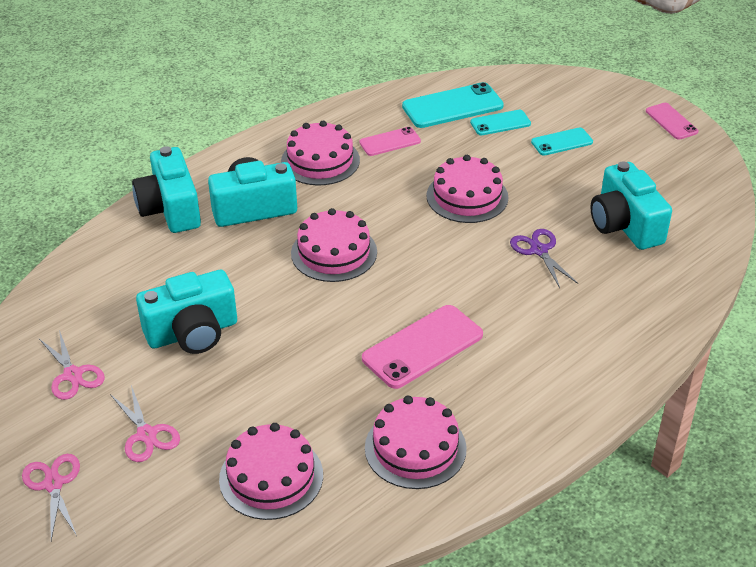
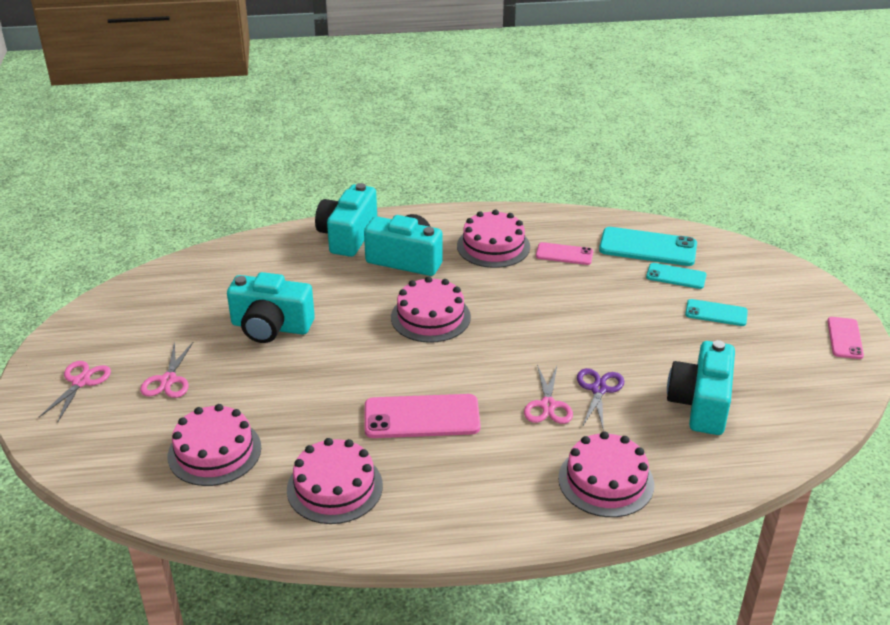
camera: 35 degrees right, 5 degrees down
(73, 375) = (167, 318): pink scissors -> pink scissors (548, 405)
(467, 196) = (583, 321): pink cake -> pink cake (606, 481)

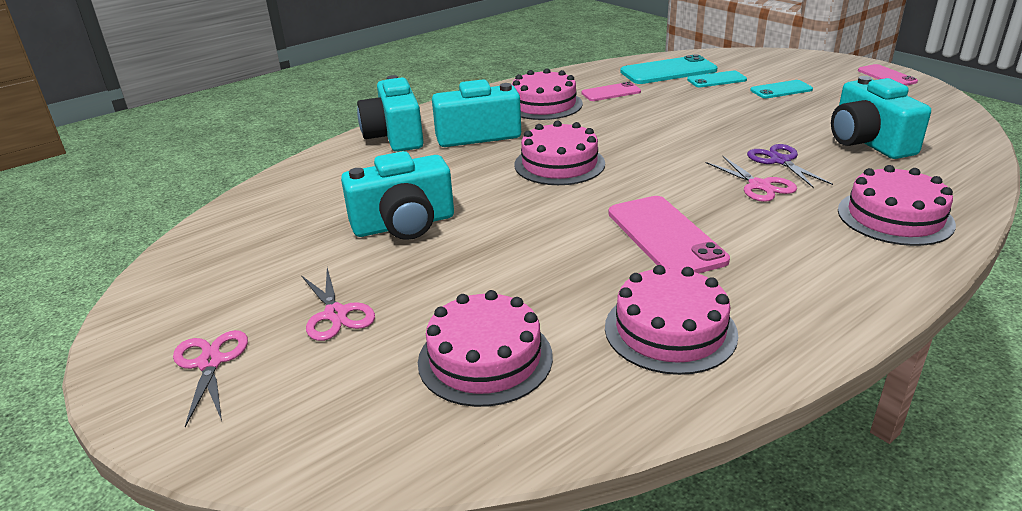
camera: 30 degrees left, 5 degrees down
(422, 417) = (665, 236): pink phone -> pink phone turned 75 degrees counterclockwise

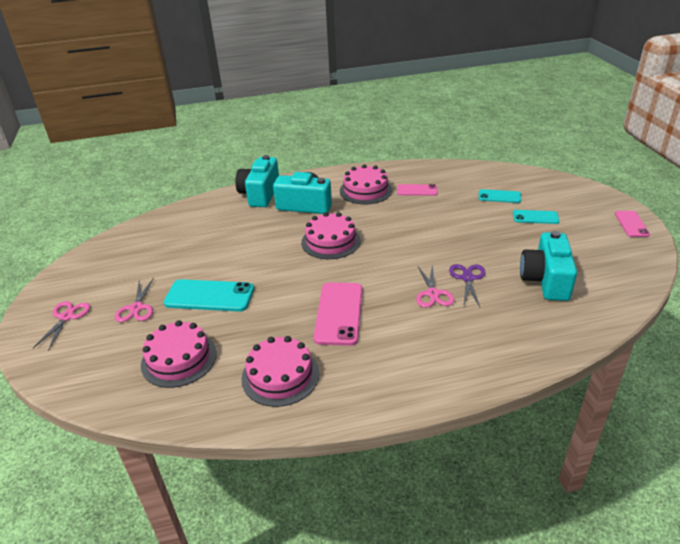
camera: 25 degrees right, 5 degrees up
(404, 225) = (212, 261): turquoise camera -> none
(668, 71) = (474, 180): turquoise phone -> turquoise phone (209, 296)
(895, 217) = (493, 345): pink cake -> none

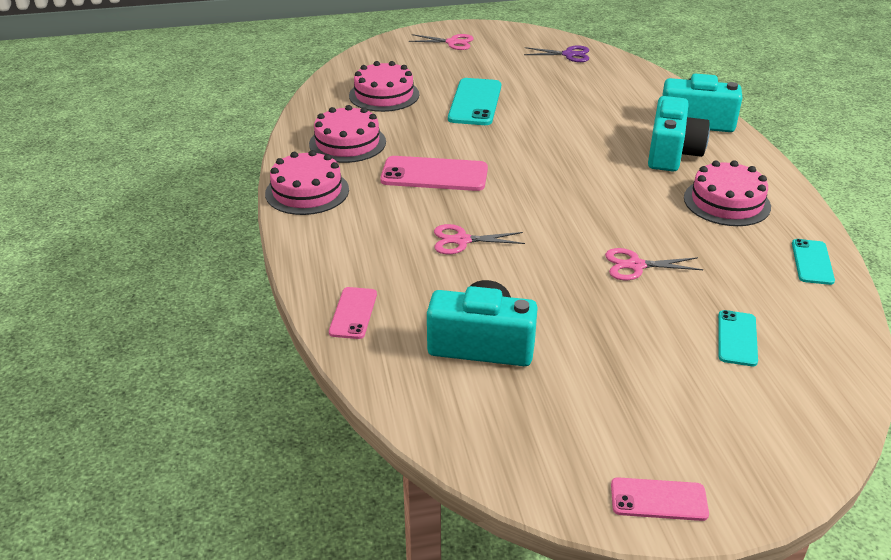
camera: 90 degrees right, 0 degrees up
(136, 308) = (460, 70): pink scissors -> pink scissors (636, 265)
(331, 241) = (581, 171): pink cake -> pink cake (307, 191)
(417, 190) = (738, 250): pink phone -> pink phone (353, 313)
(467, 278) = (492, 272): purple scissors -> purple scissors (568, 54)
(535, 217) = (668, 369): turquoise phone -> turquoise phone (812, 262)

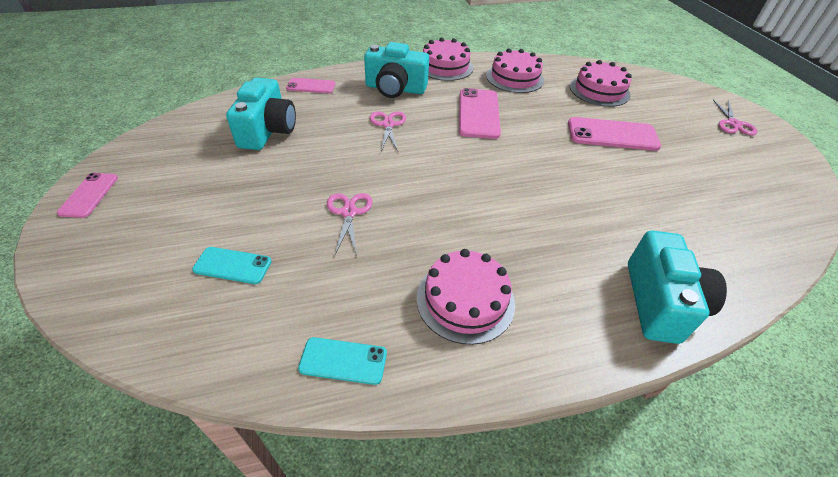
camera: 85 degrees right, 10 degrees up
(475, 102) = (612, 135): turquoise phone -> pink phone
(568, 54) = (772, 202): purple scissors -> none
(672, 153) = (564, 266): turquoise camera -> turquoise camera (395, 89)

